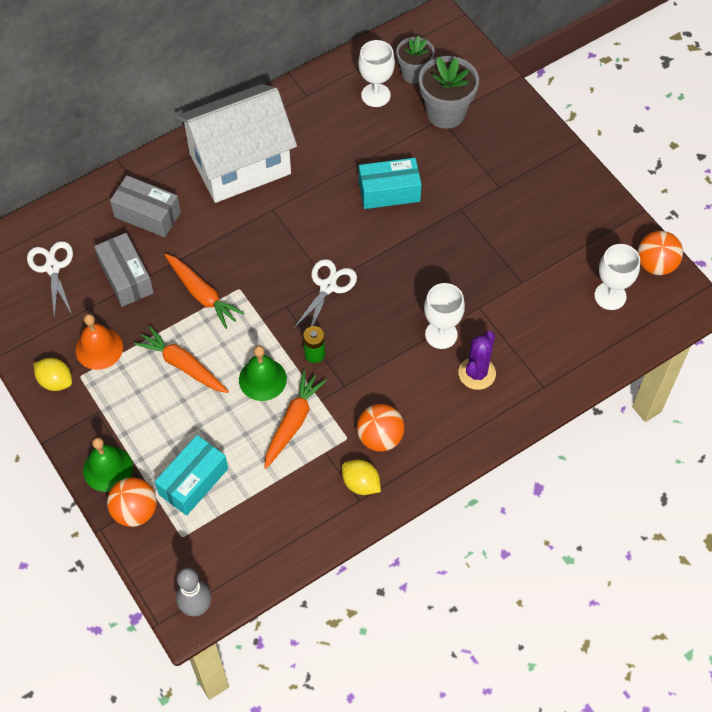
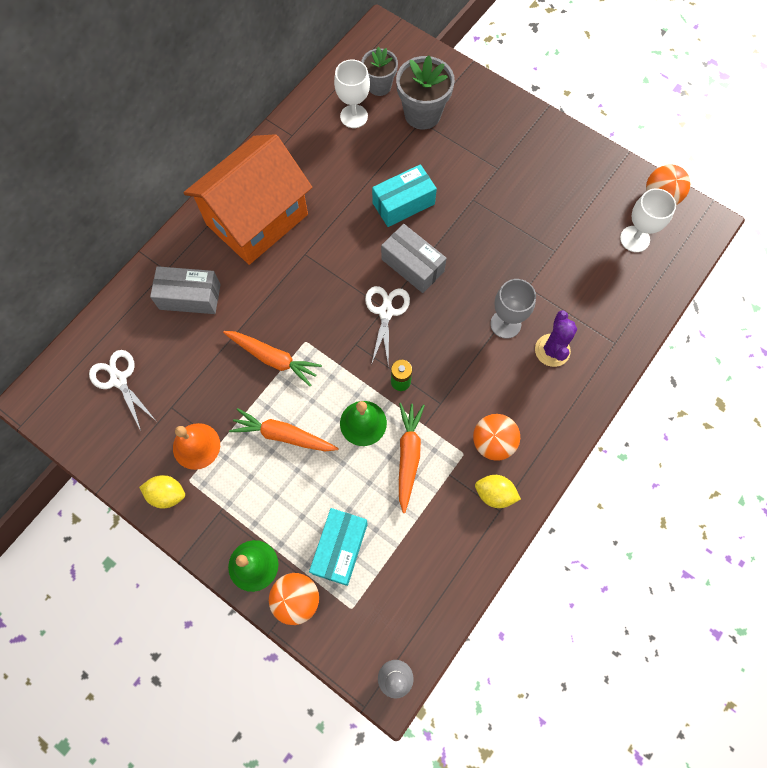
camera: 20 degrees left, 10 degrees up
(126, 277) = (194, 366): grey box -> grey box (412, 265)
(240, 164) = (257, 219): white house -> orange house
(441, 334) = (505, 324): white goblet -> grey goblet

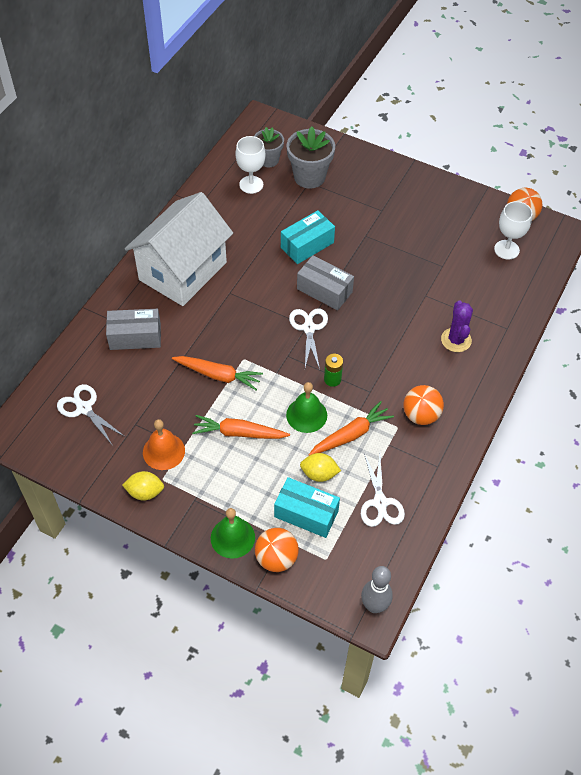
camera: 10 degrees left, 15 degrees down
(257, 219) = (183, 271): orange house -> white house
(340, 548) = (306, 514): turquoise box -> turquoise box turned 75 degrees counterclockwise
(408, 456) = (351, 435): orange carrot -> orange carrot turned 60 degrees clockwise
(425, 547) = (380, 502): none -> white scissors
(494, 494) = (430, 454): yellow lemon -> yellow lemon (319, 474)
(505, 324) = (412, 325): grey goblet -> none

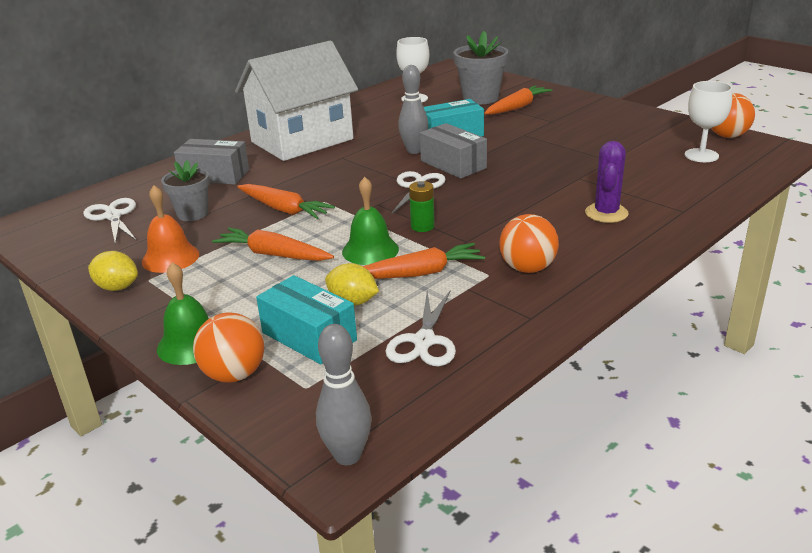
camera: 20 degrees right, 25 degrees down
(268, 160) = (442, 87): grey flower pot -> grey flower pot (192, 214)
(285, 274) = (414, 151): none -> grey bowling pin
(346, 190) = (517, 107): none -> orange carrot

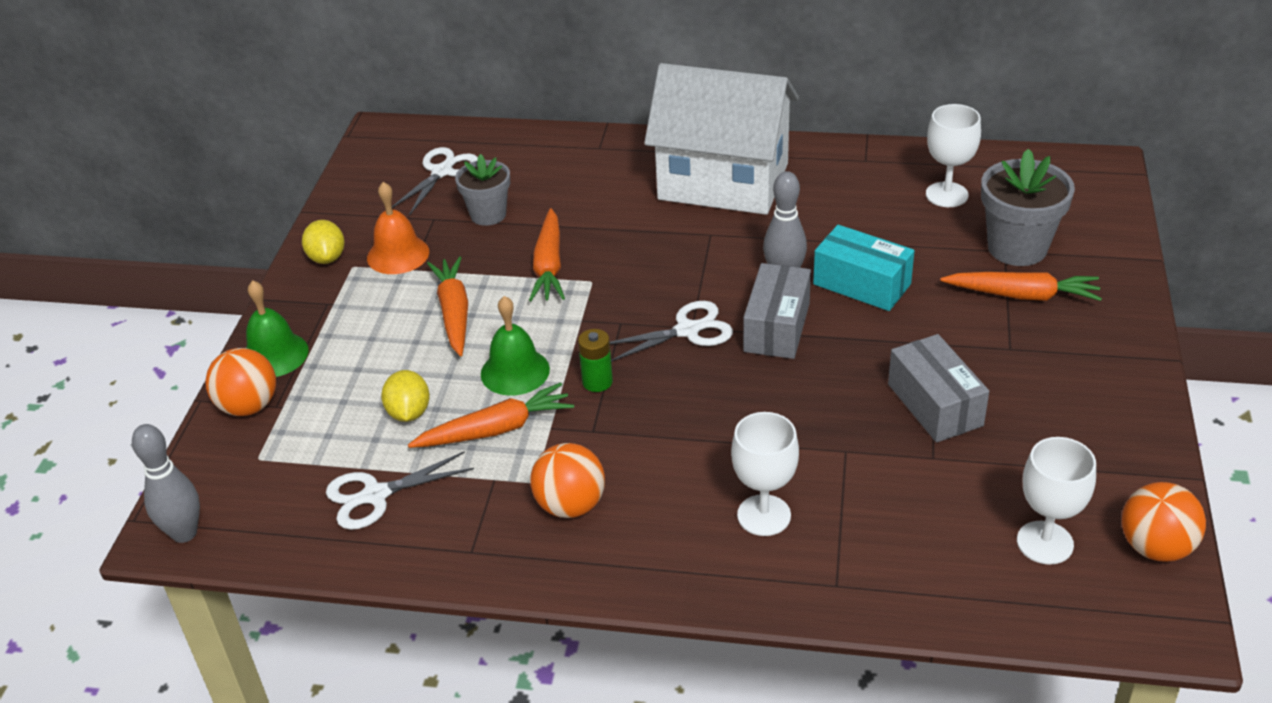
camera: 55 degrees right, 10 degrees up
(214, 175) = (580, 176): grey box -> grey box (934, 405)
(309, 336) = (332, 417): turquoise box -> none
(419, 273) = (496, 429): orange carrot -> orange carrot turned 60 degrees counterclockwise
(606, 213) = (764, 515): purple cactus -> white goblet

